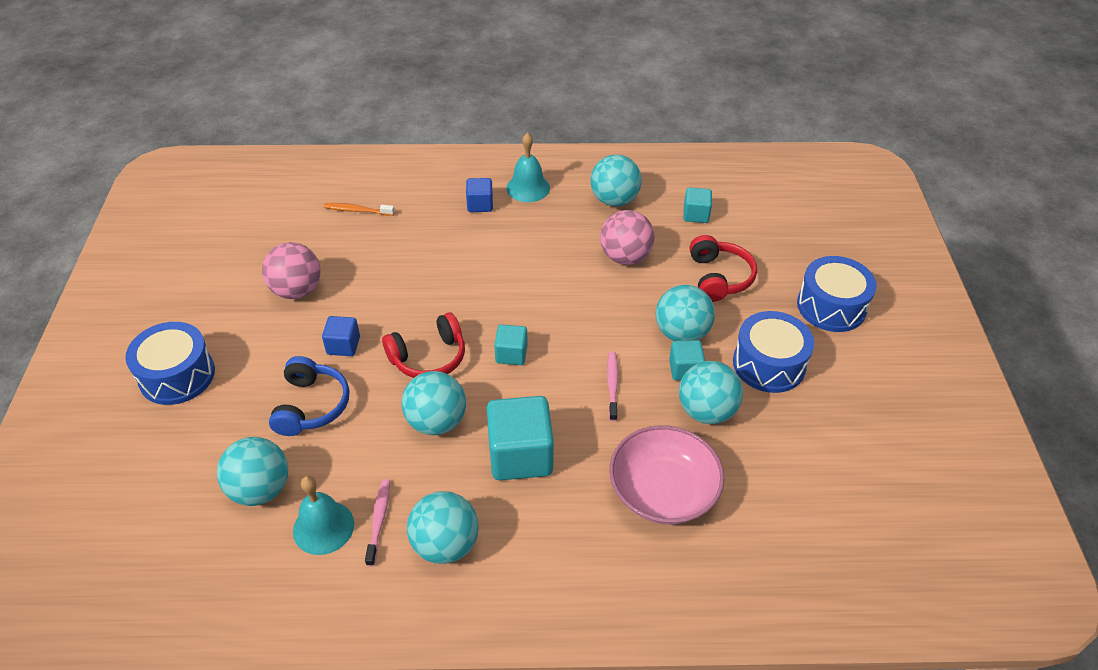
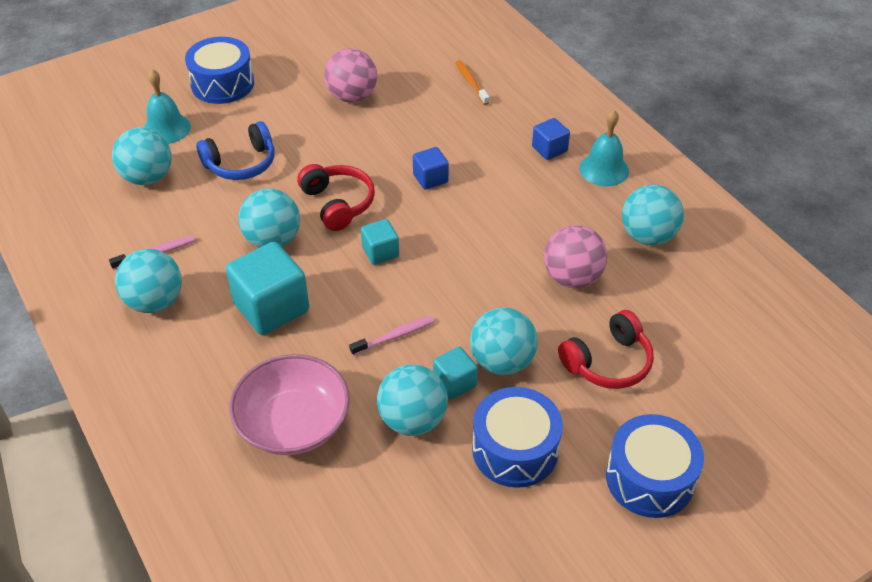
camera: 60 degrees right, 0 degrees up
(323, 527) = (133, 226): turquoise bell -> turquoise bell (166, 128)
(343, 345) = (314, 150): blue cube -> blue cube (430, 178)
(429, 357) = (338, 203): red headphones -> red headphones turned 150 degrees counterclockwise
(696, 215) = (688, 307): turquoise cube -> none

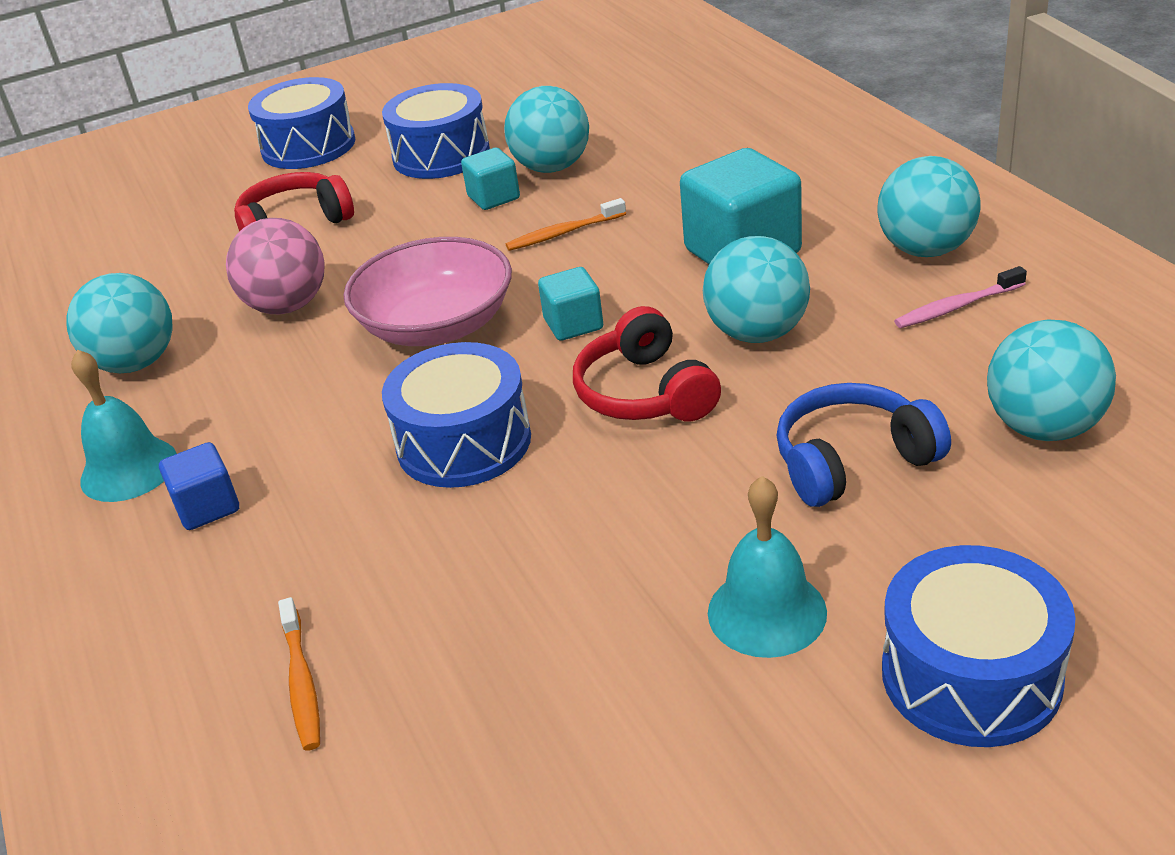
camera: 170 degrees left, 10 degrees down
(166, 128) = (1062, 538): turquoise bell -> turquoise bell (767, 612)
(293, 423) = (695, 157): pink bowl -> pink bowl (437, 326)
(352, 96) = (612, 636): pink ball -> none
(394, 336) = (564, 233): pink toothbrush -> orange toothbrush
(430, 178) = (464, 442): blue cube -> blue drum
(502, 362) = (427, 218): turquoise ball -> none

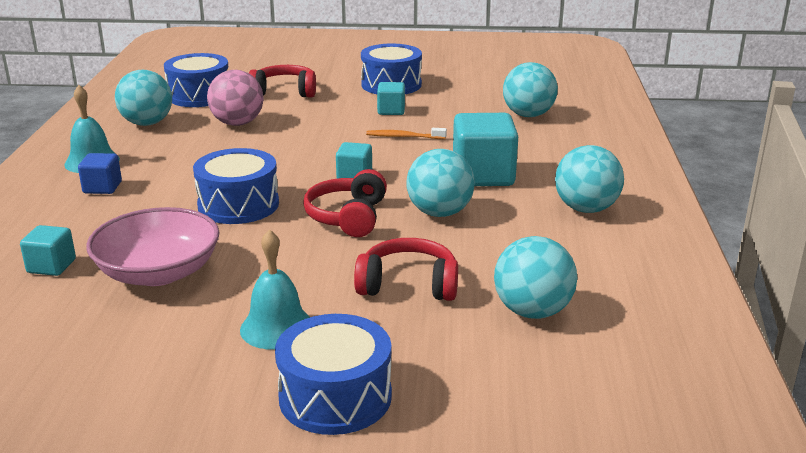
camera: 25 degrees right, 10 degrees down
(301, 682) = (51, 266): orange toothbrush -> turquoise cube
(308, 146) = (334, 62): blue drum -> blue drum (199, 96)
(437, 326) = (291, 154): pink bowl -> pink bowl (158, 272)
(552, 167) = (438, 107): turquoise ball -> turquoise ball (528, 115)
(852, 461) = (408, 285): blue headphones -> red headphones
(957, 306) = (565, 240): pink toothbrush -> none

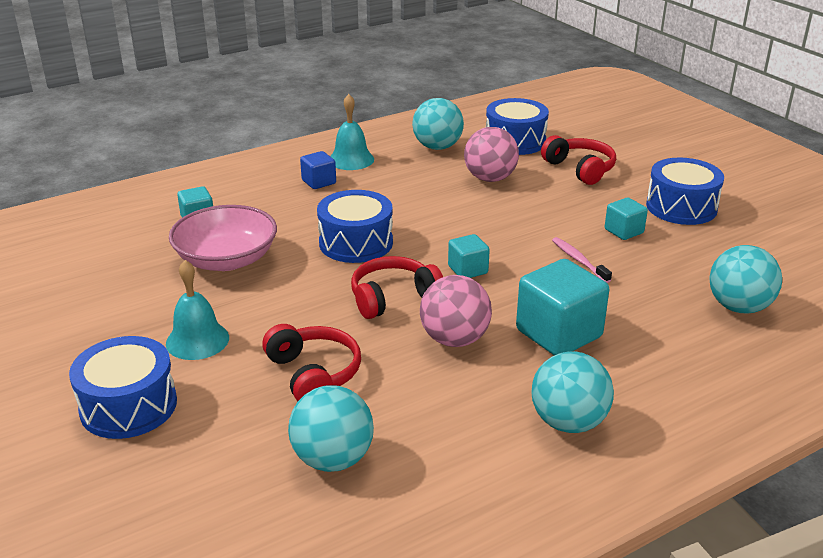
camera: 55 degrees right, 5 degrees up
(404, 137) = (579, 260): orange toothbrush -> pink toothbrush
(439, 213) = (454, 339): turquoise ball -> pink ball

